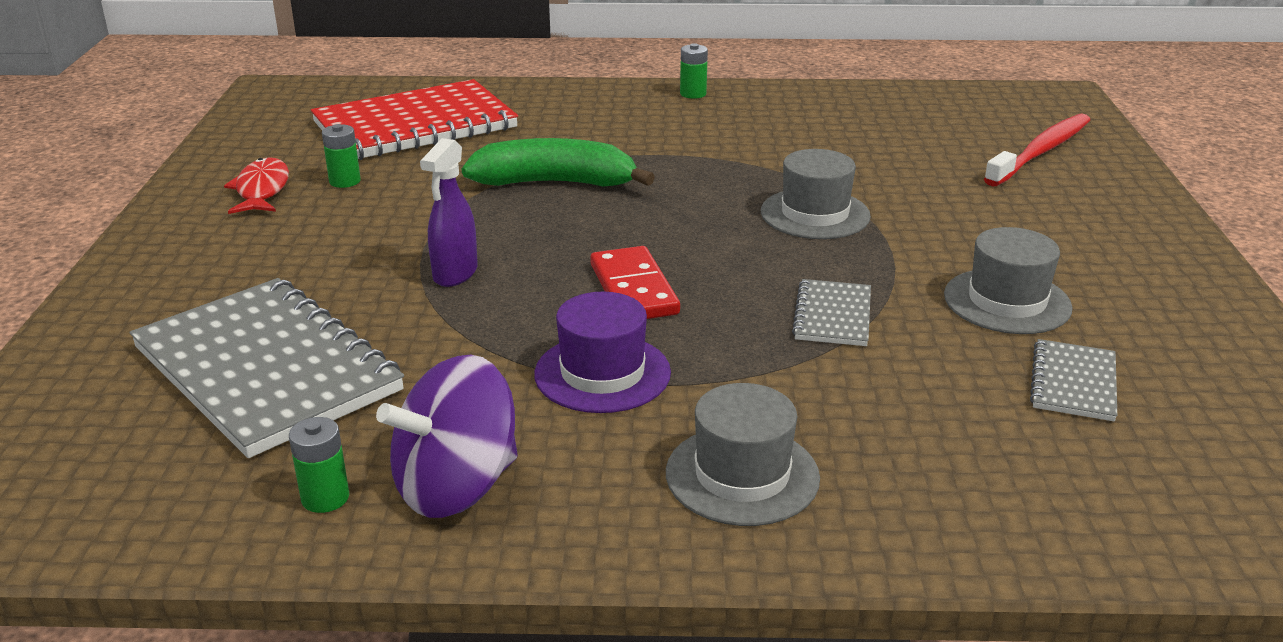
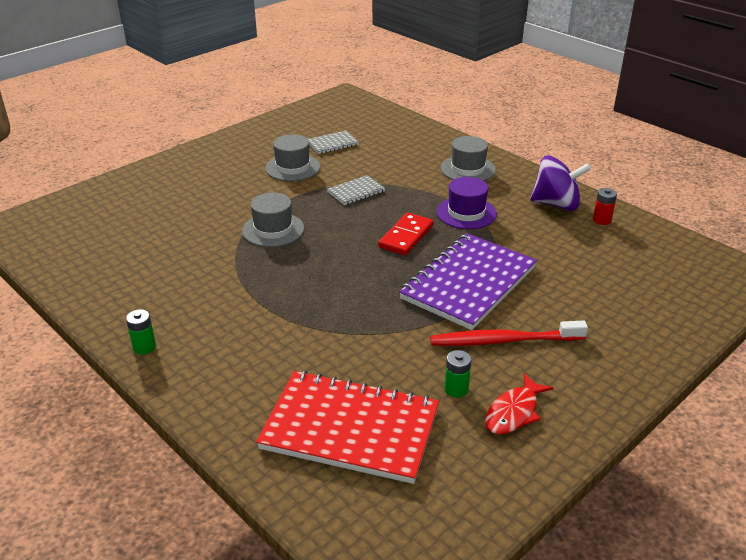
camera: 135 degrees left, 5 degrees up
(266, 369) = (592, 277): grey notebook -> none
(325, 498) = (601, 220): green battery -> red battery
(455, 274) = (469, 283): purple spray bottle -> purple notebook
(555, 183) = (346, 315): green banana -> none
(1041, 151) = (114, 205): red toothbrush -> red toothbrush (503, 341)

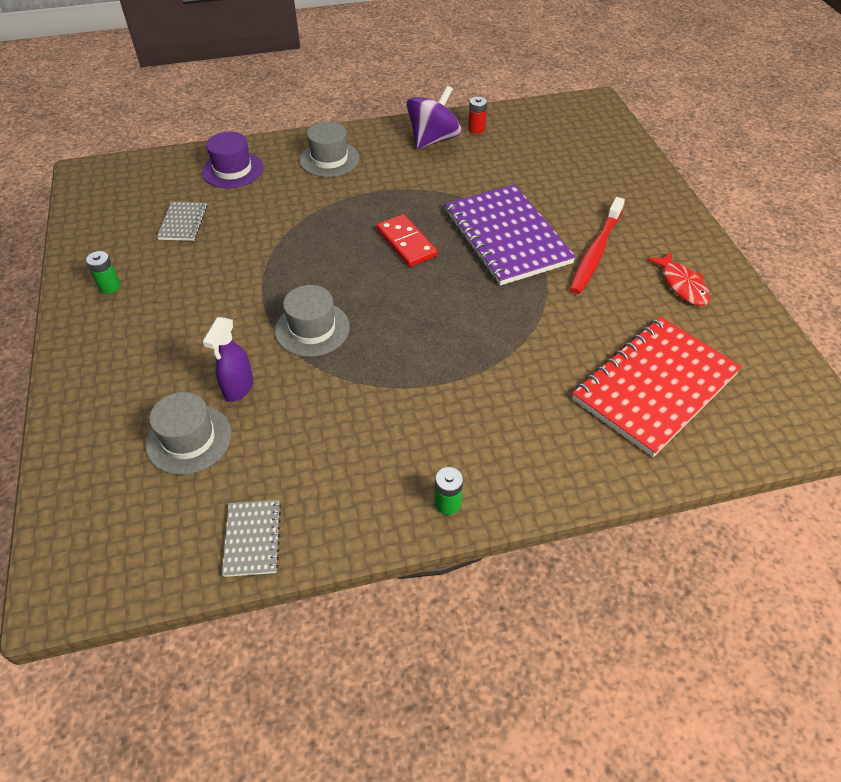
camera: 60 degrees left, 15 degrees up
(195, 222) = (238, 388): none -> purple spray bottle
(292, 167) = (201, 270): grey hat -> grey hat (189, 439)
(356, 191) = (297, 243): grey notebook -> grey notebook (252, 538)
(456, 389) = (639, 304): green battery -> green battery (110, 286)
(466, 213) = (401, 192): purple hat -> purple hat (233, 170)

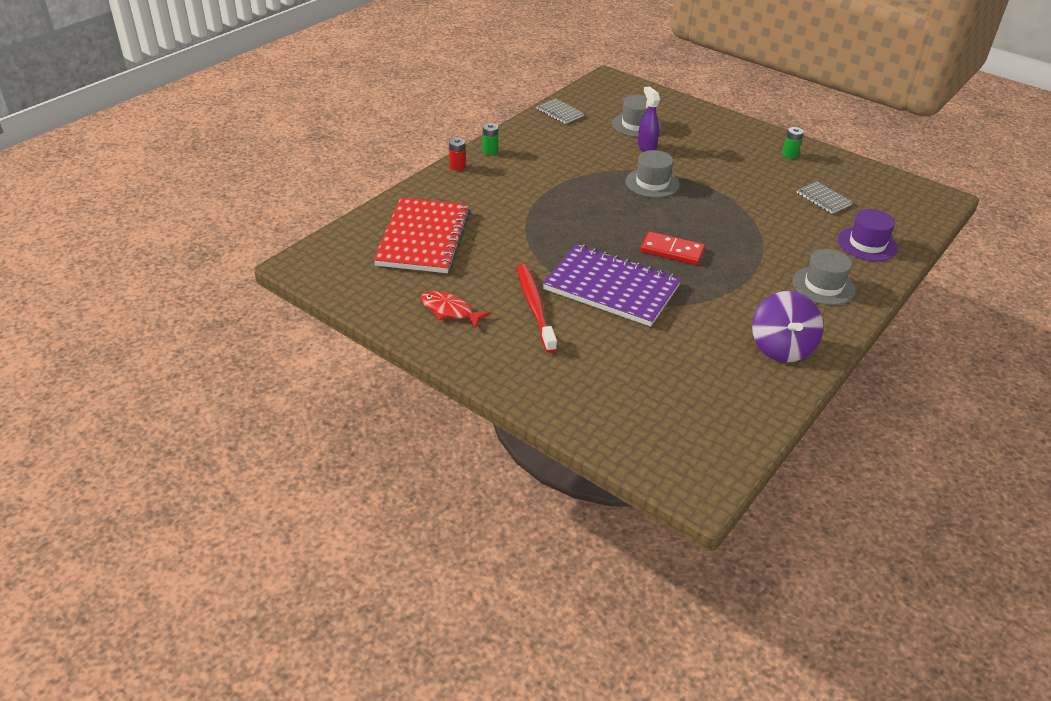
camera: 140 degrees right, 10 degrees down
(476, 129) = (764, 380): red battery -> red battery (457, 166)

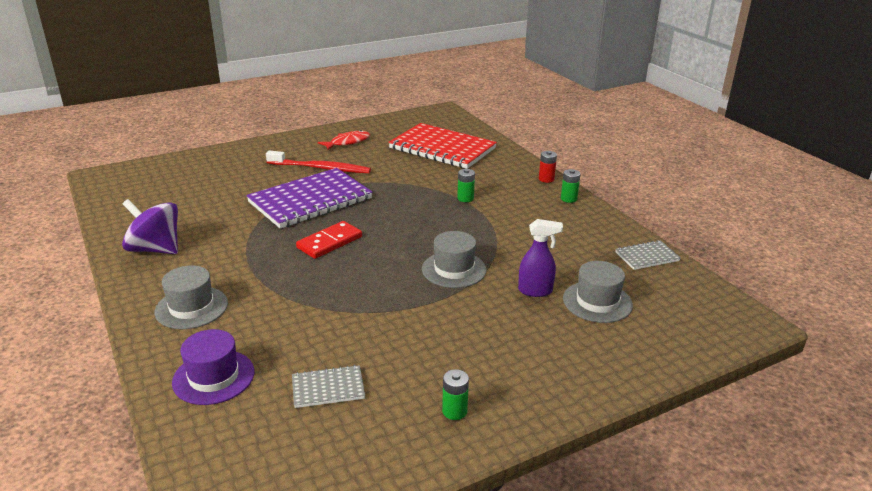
camera: 115 degrees right, 10 degrees down
(531, 201) = (465, 198): none -> green battery

